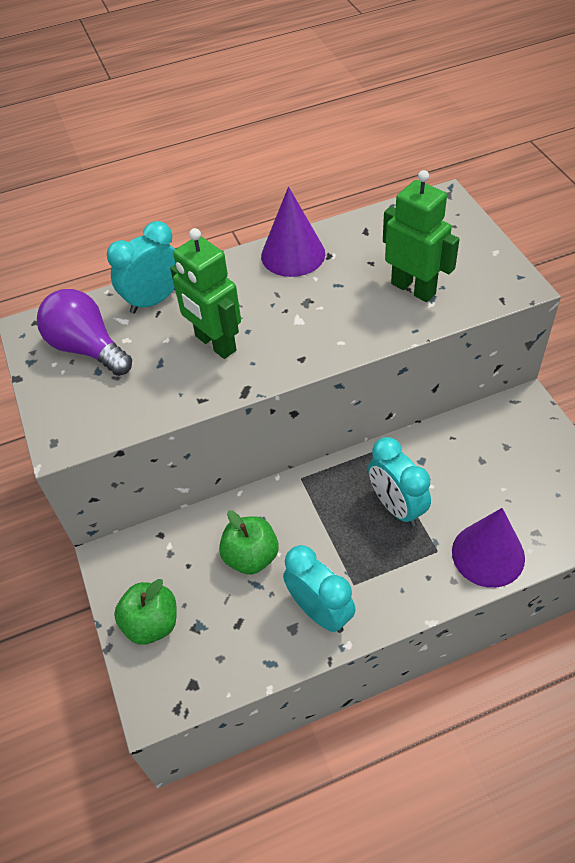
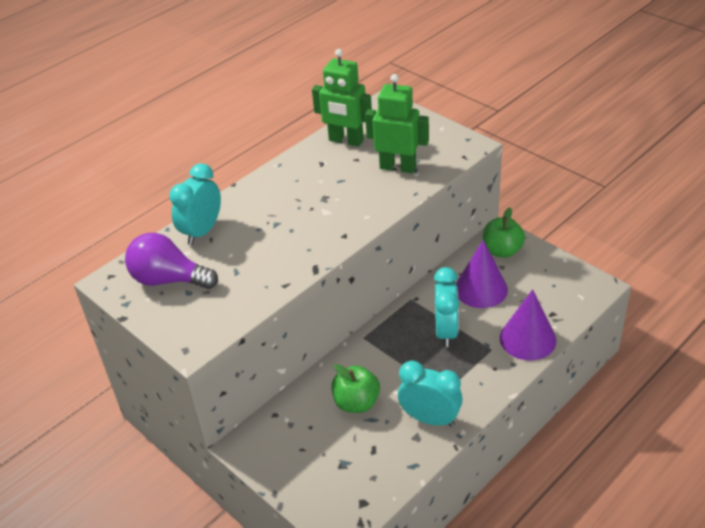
camera: 25 degrees left, 10 degrees down
(152, 623) = (305, 476): green apple -> green apple (502, 251)
(215, 343) = (271, 245): green robot -> green robot (346, 141)
(293, 254) = (293, 170): purple cone -> purple cone (481, 289)
(396, 506) = (446, 331): turquoise clock -> turquoise clock turned 120 degrees counterclockwise

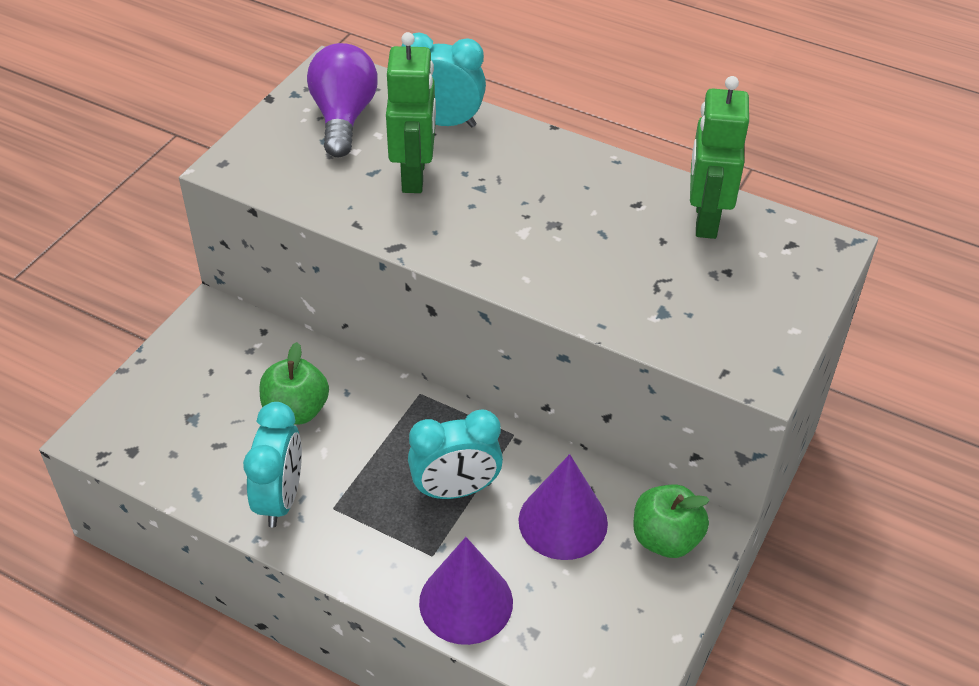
camera: 70 degrees right, 5 degrees up
(398, 167) = (660, 292): green robot -> green robot (414, 175)

